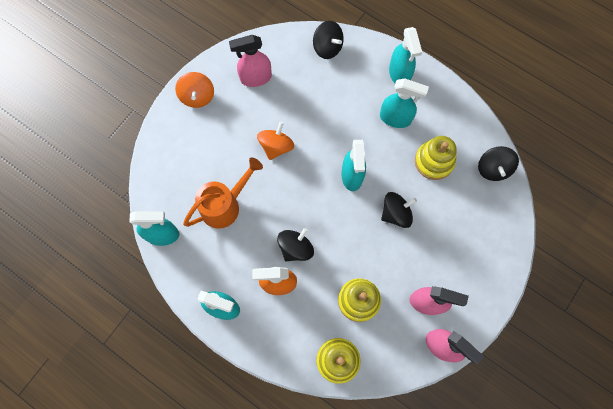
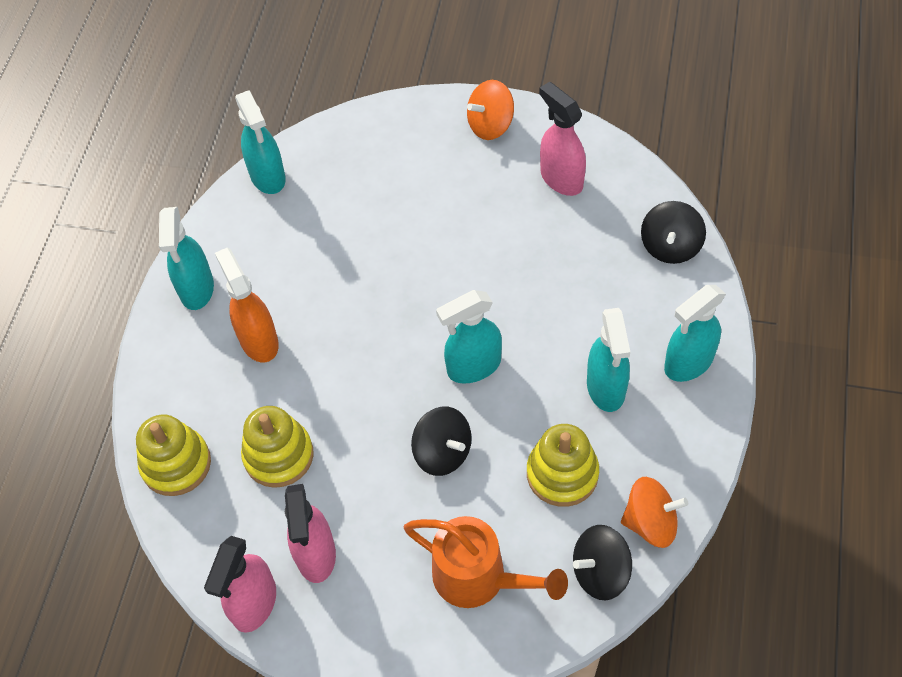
camera: 70 degrees right, 15 degrees down
(225, 205) = (345, 227): orange watering can -> orange watering can (480, 578)
(276, 146) = (467, 249): orange spinning top -> orange spinning top (650, 522)
(296, 248) = (322, 340): black spinning top -> none

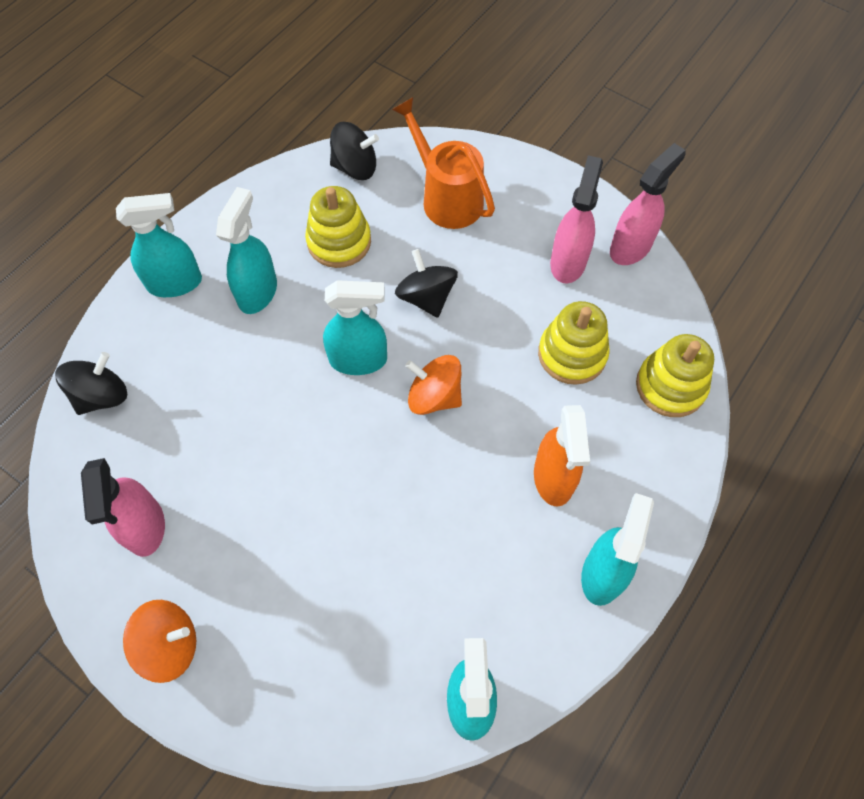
camera: 160 degrees left, 5 degrees up
(650, 522) = (296, 183): orange spinning top -> orange spinning top (434, 396)

